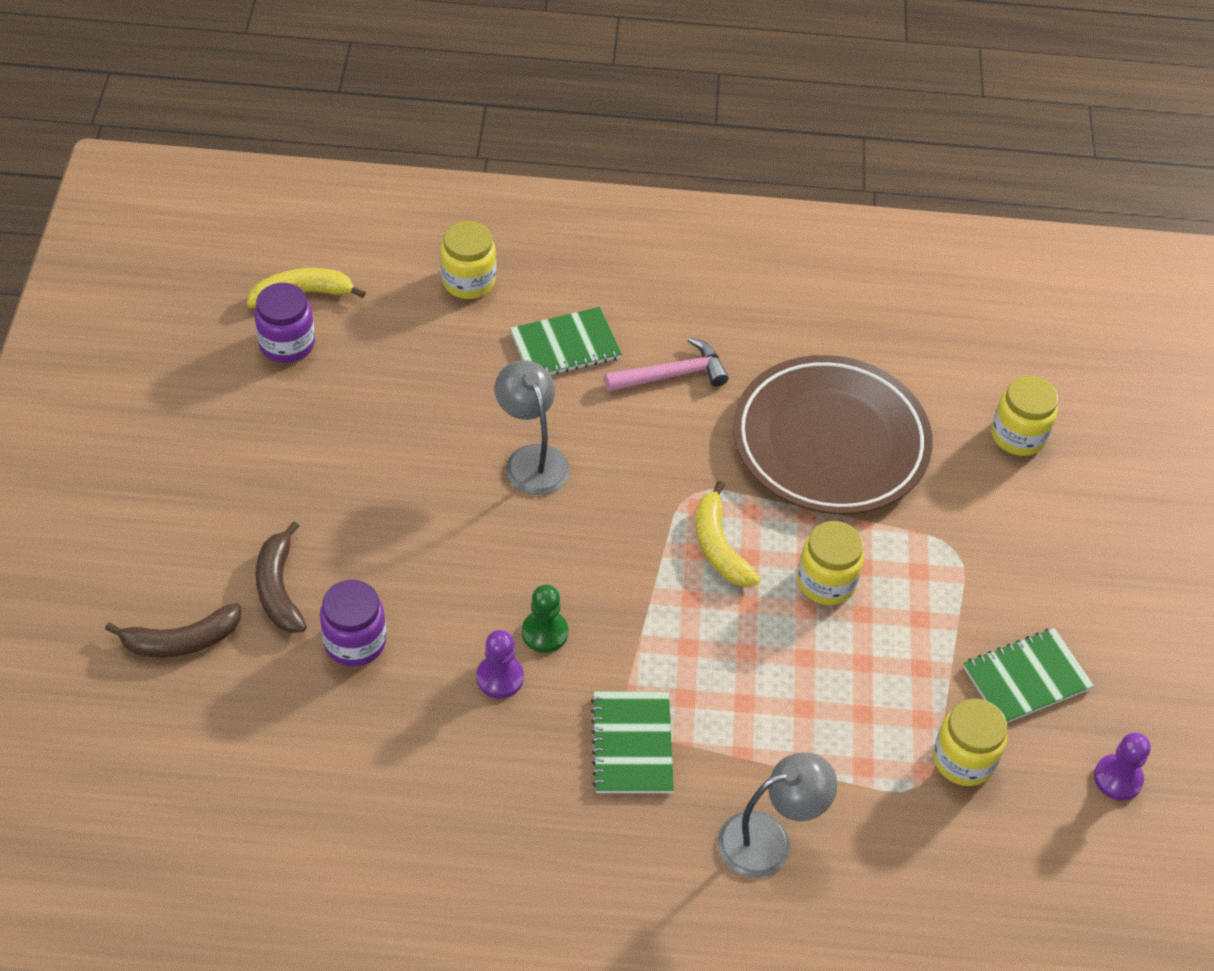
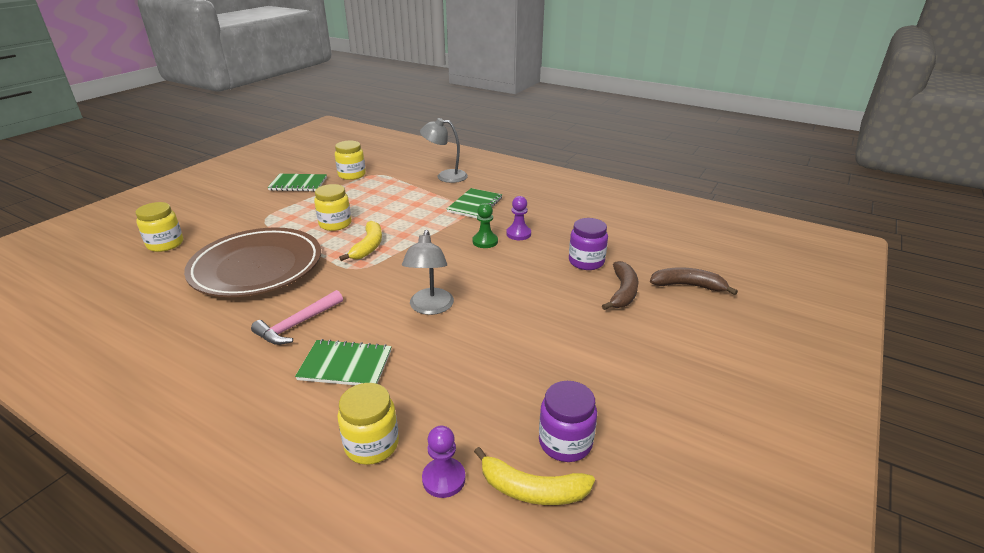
camera: 150 degrees left, 20 degrees down
(672, 375) = (297, 324): pink hammer -> pink hammer turned 60 degrees counterclockwise
(1118, 778) = (306, 161): purple pawn -> purple pawn (444, 479)

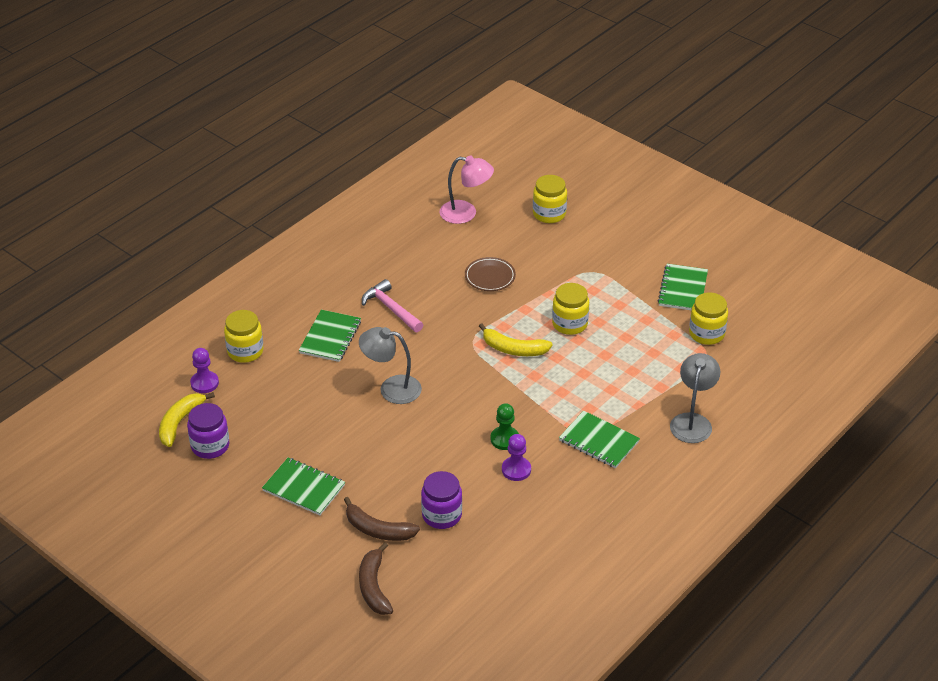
camera: 100 degrees right, 10 degrees up
(136, 292) = (466, 213): none -> pink lamp
(257, 267) = (490, 277): brown plate -> brown plate, size x0.42
(596, 346) = (304, 488): none -> green notebook
(688, 286) = (374, 587): brown banana -> brown banana turned 150 degrees clockwise

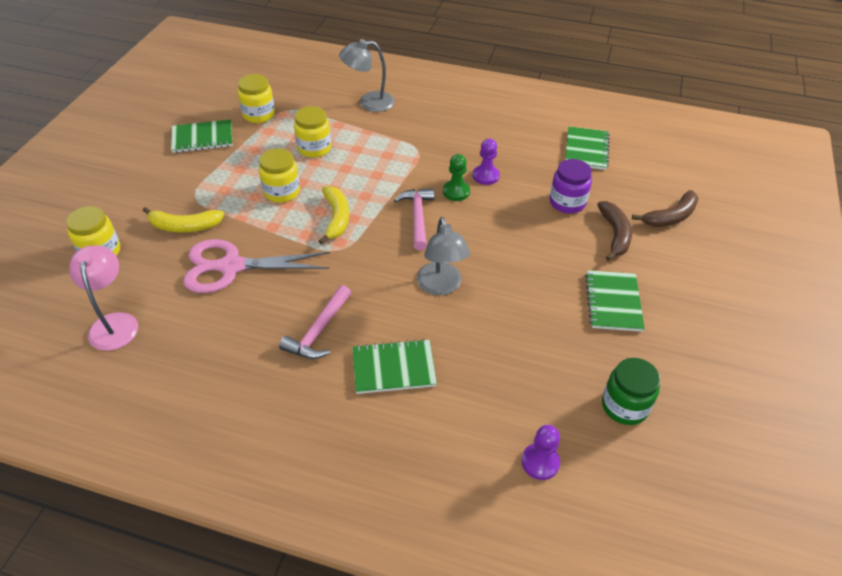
camera: 115 degrees left, 5 degrees up
(180, 422) = (615, 455): yellow banana -> yellow banana (184, 226)
(210, 446) = (624, 406): purple jar -> green jar
(245, 351) = (463, 444): yellow jar -> yellow jar (314, 148)
(484, 401) = (418, 217): none -> pink hammer
(490, 277) = (230, 267): brown plate -> pink scissors
(599, 441) = (422, 141): green notebook -> green notebook (586, 149)

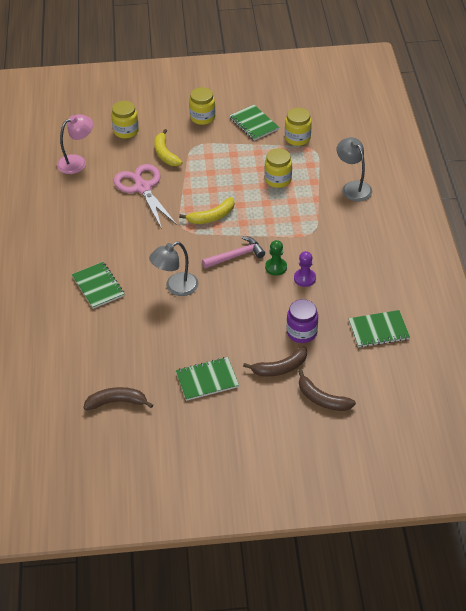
camera: 70 degrees right, 0 degrees up
(282, 192) = (222, 182): yellow jar -> yellow jar (202, 117)
(318, 331) = (111, 244): pink hammer -> none
(540, 462) = (59, 370): purple pawn -> none
(624, 406) = (117, 402): green jar -> brown banana

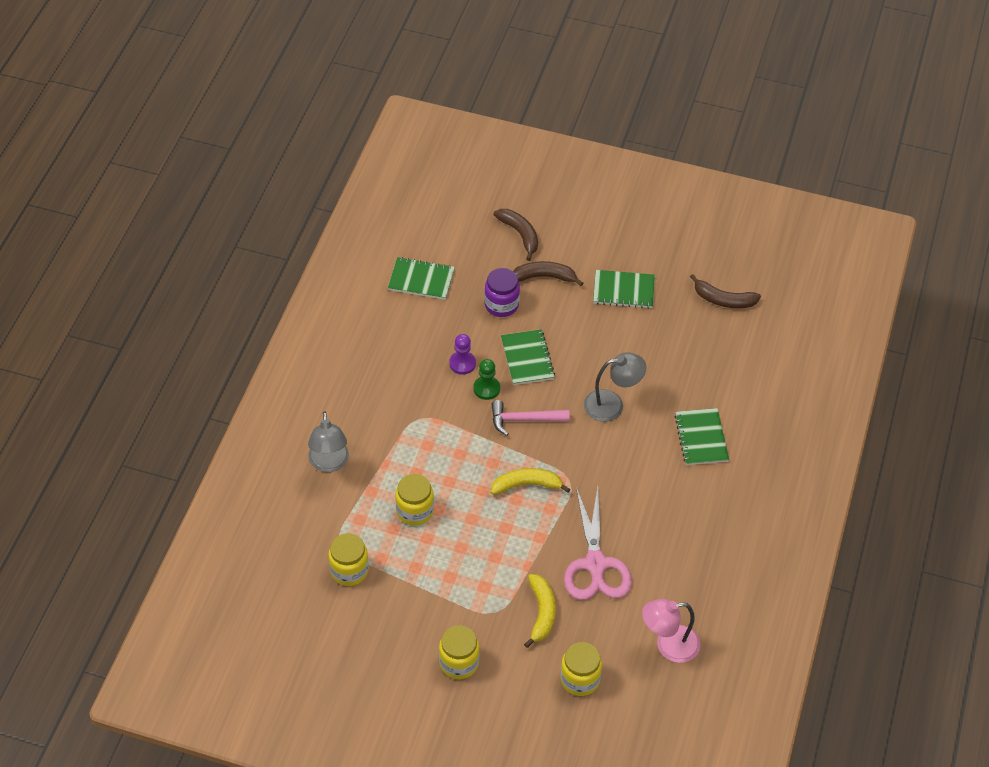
camera: 160 degrees left, 5 degrees up
(254, 124) = (393, 621): green notebook -> green notebook (527, 358)

